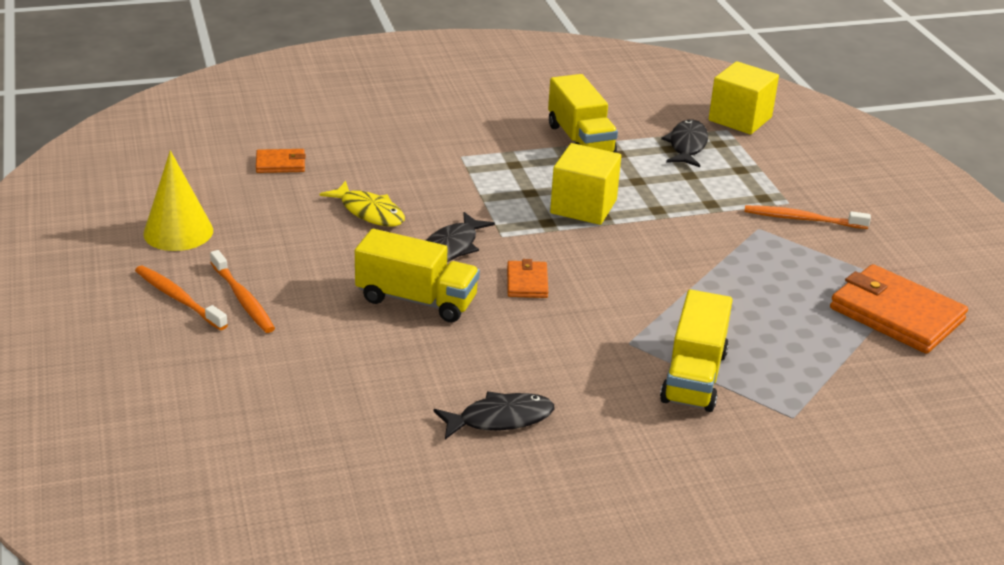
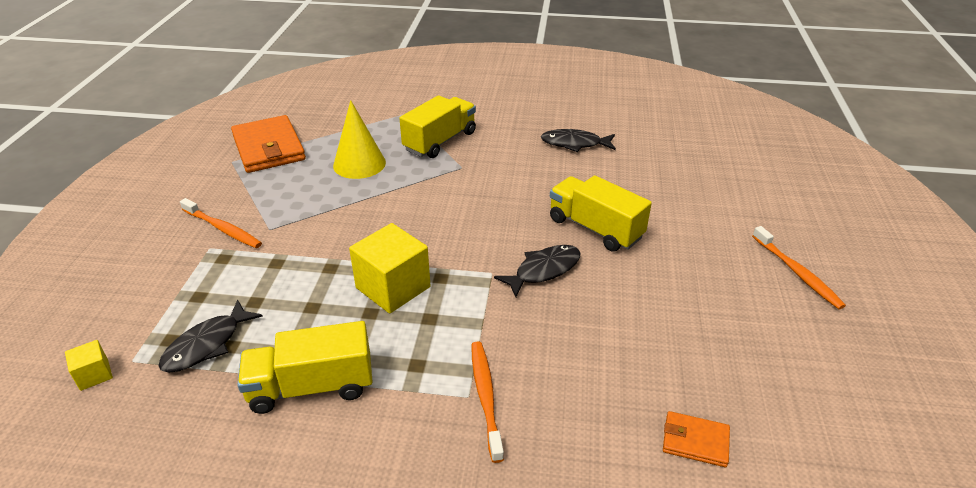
camera: 155 degrees left, 5 degrees up
(178, 232) = (811, 352): yellow cone -> yellow cone (359, 164)
(243, 299) = (739, 260): orange toothbrush -> orange toothbrush (486, 397)
(369, 212) = (606, 332): yellow fish -> none
(527, 282) = (500, 224): orange wallet -> none
(580, 140) = (311, 386): yellow truck -> yellow truck turned 105 degrees counterclockwise
(740, 119) = (94, 374): yellow cube -> yellow cube, size x0.49

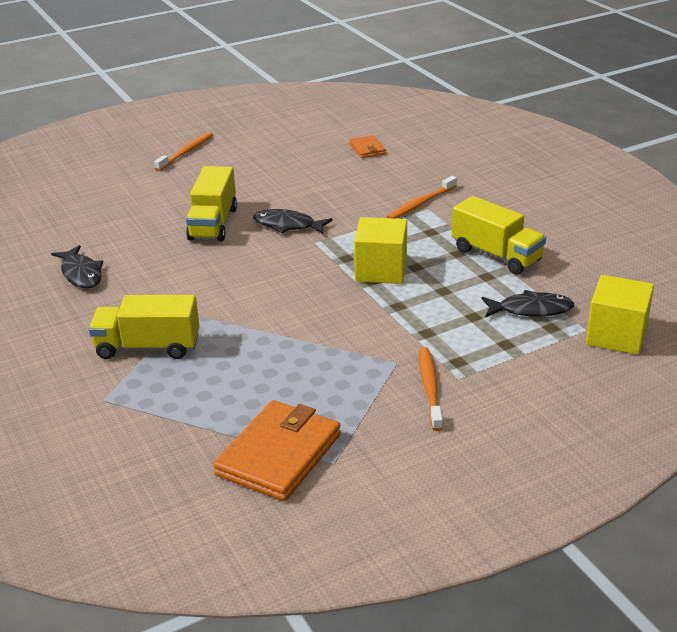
camera: 125 degrees left, 5 degrees down
(94, 374) = (616, 335): yellow cube -> yellow cube, size x2.04
(359, 164) = (242, 373): yellow cone -> none

